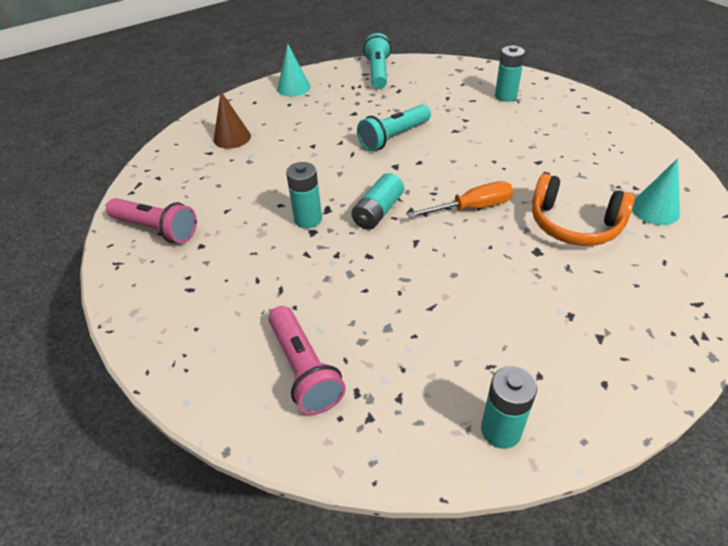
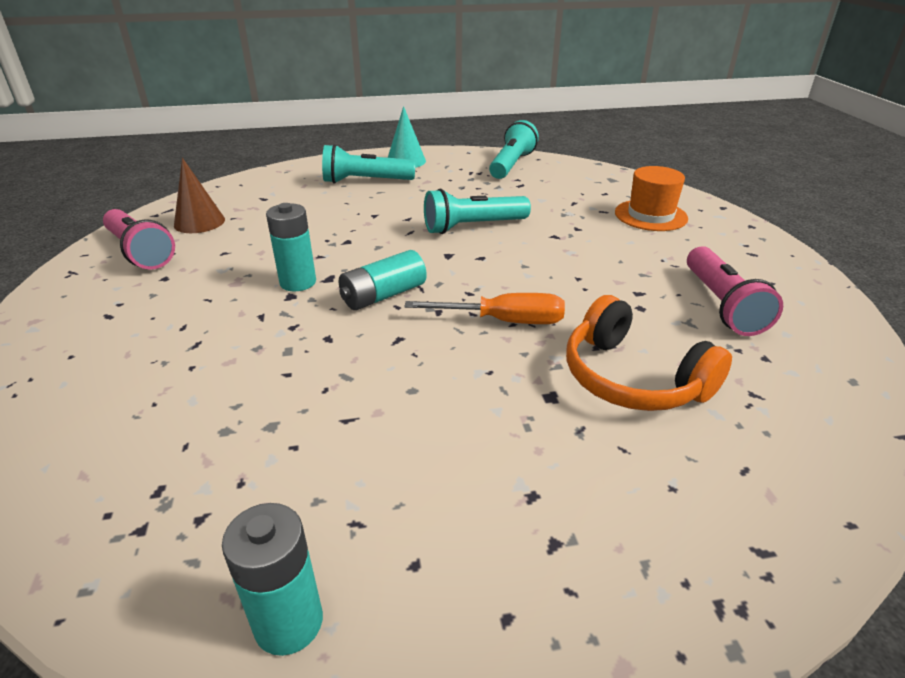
camera: 20 degrees right, 10 degrees down
(232, 138) = (299, 190): brown cone -> brown cone (199, 222)
(278, 115) = (366, 181): none -> turquoise flashlight
(304, 369) = (128, 439): pink flashlight -> pink flashlight (721, 305)
(505, 96) = (650, 215): turquoise battery -> orange hat
(655, 210) = (777, 394): turquoise cone -> none

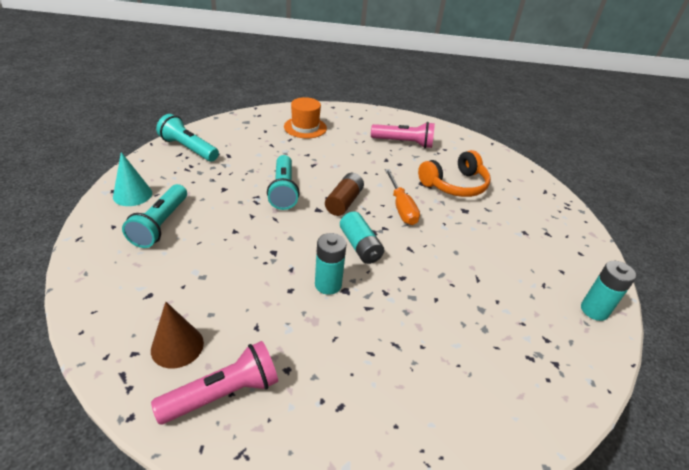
camera: 80 degrees left, 5 degrees up
(480, 270) = (344, 202): none -> brown battery
(503, 321) = (401, 207): orange screwdriver -> orange screwdriver turned 150 degrees clockwise

